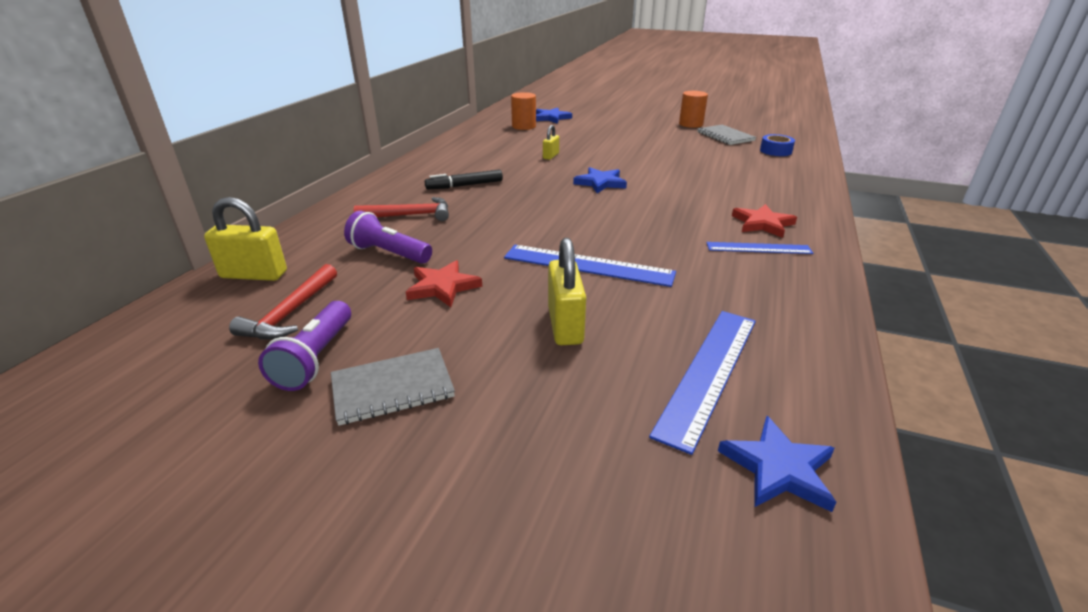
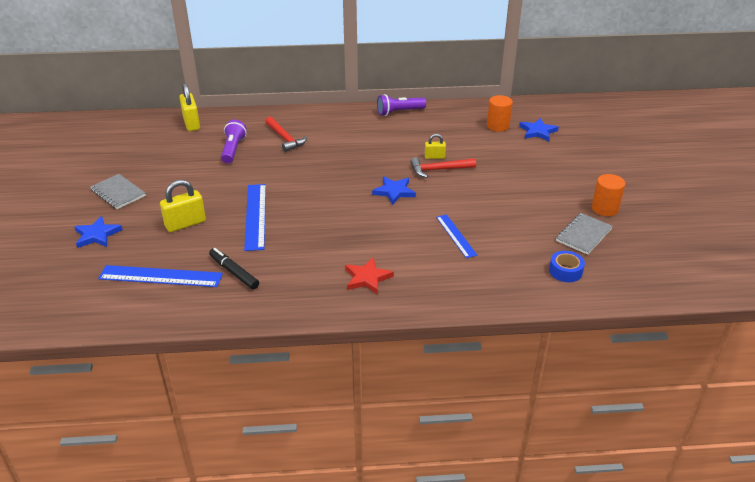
camera: 65 degrees right, 5 degrees up
(291, 313) = (163, 147): red hammer -> red hammer (439, 170)
(316, 358) = (132, 167): purple flashlight -> purple flashlight (399, 112)
(442, 287) = (206, 177): red star -> none
(464, 185) = (345, 141): black marker -> black marker (234, 272)
(758, 248) = (321, 280): blue ruler -> blue ruler (456, 236)
(778, 468) = (96, 304): blue star -> blue star (97, 235)

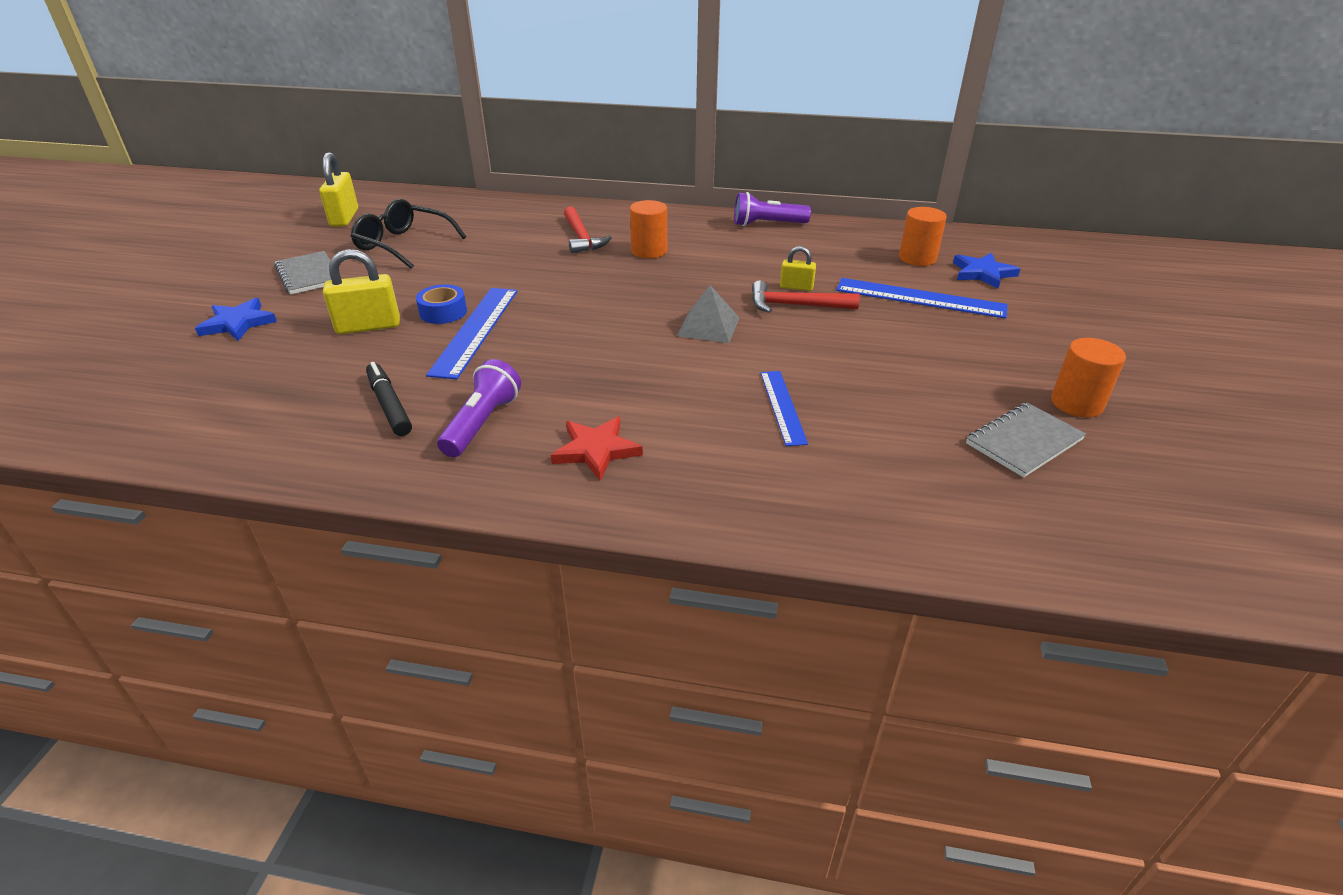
camera: 15 degrees right, 0 degrees up
(161, 276) = (279, 393): blue ruler -> blue ruler (920, 298)
(167, 160) = (403, 244): none -> black glasses
(191, 123) = (466, 206): yellow padlock -> yellow padlock (344, 218)
(233, 149) = (500, 242): purple flashlight -> purple flashlight (482, 423)
(334, 143) = (649, 251): none -> orange cylinder
(394, 191) = (708, 326): blue star -> grey pyramid
(565, 271) = (970, 500): blue tape -> blue tape (443, 312)

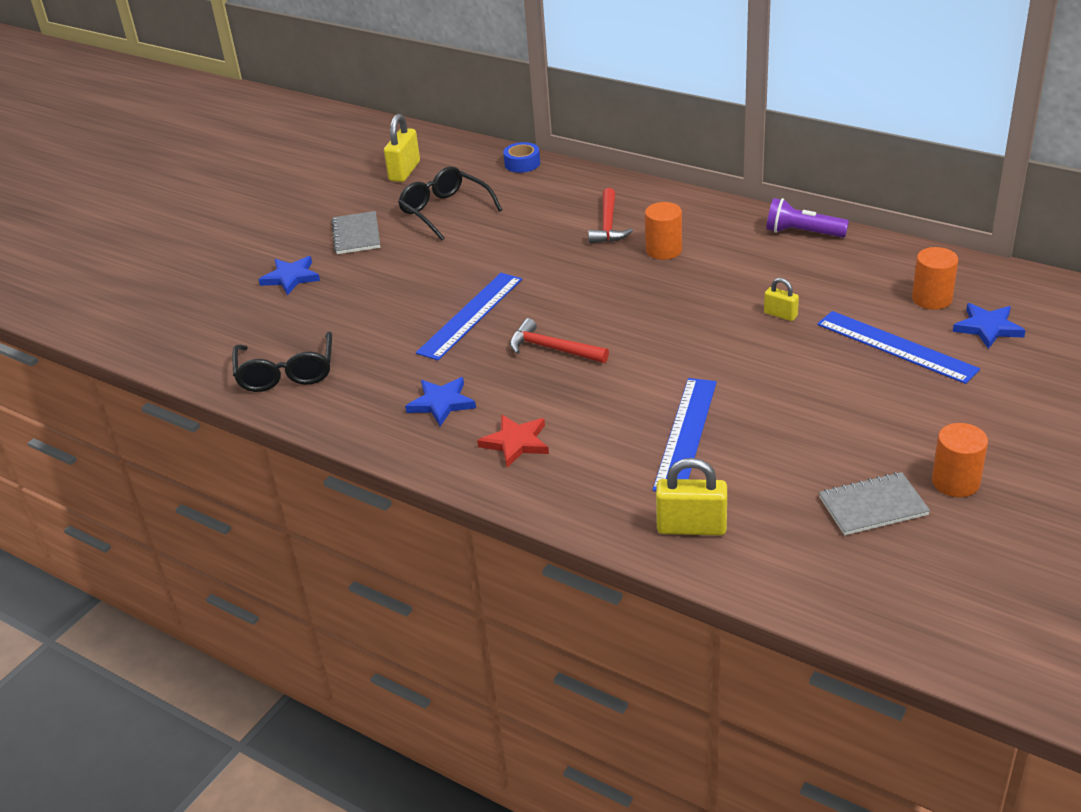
camera: 25 degrees right, 0 degrees up
(260, 423) = (286, 373): none -> black glasses
(368, 326) = (387, 297): yellow padlock -> yellow padlock (691, 527)
(389, 405) = (380, 375): black marker -> none
(443, 312) = (451, 292): blue tape -> blue tape (522, 163)
(482, 423) = (441, 403): purple flashlight -> blue star
(708, 326) = (670, 344): grey pyramid -> none
(782, 406) = (686, 434): blue ruler -> blue ruler, size x1.60
(795, 305) = (765, 335): red hammer -> red hammer (552, 349)

